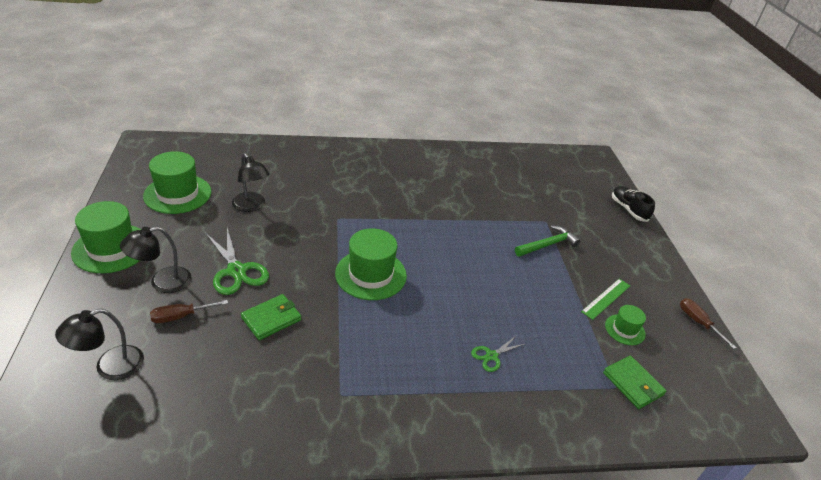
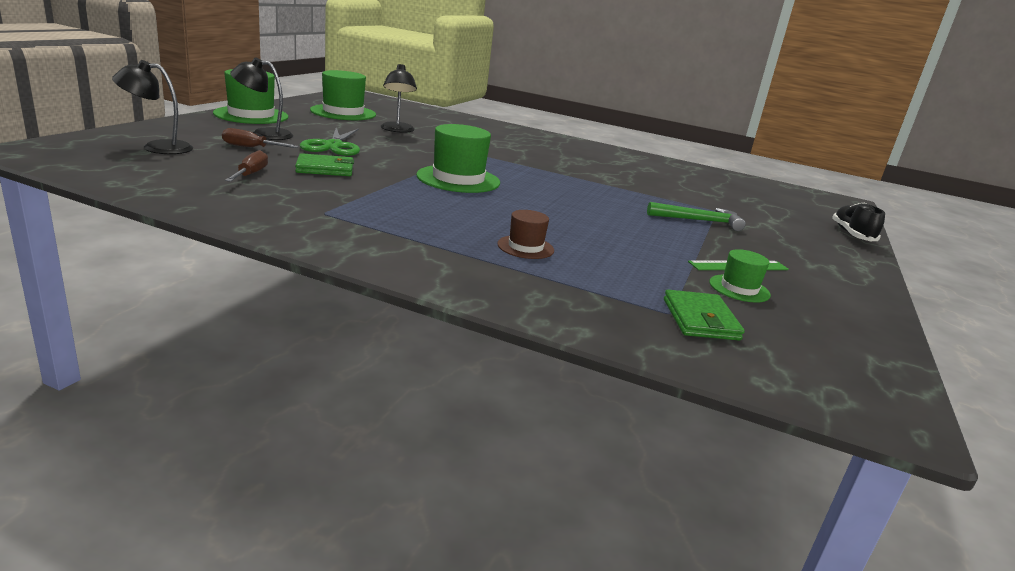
camera: 30 degrees right, 15 degrees down
(492, 356) = (525, 247): green scissors -> brown hat
(698, 322) = (874, 320): brown screwdriver -> brown screwdriver (250, 174)

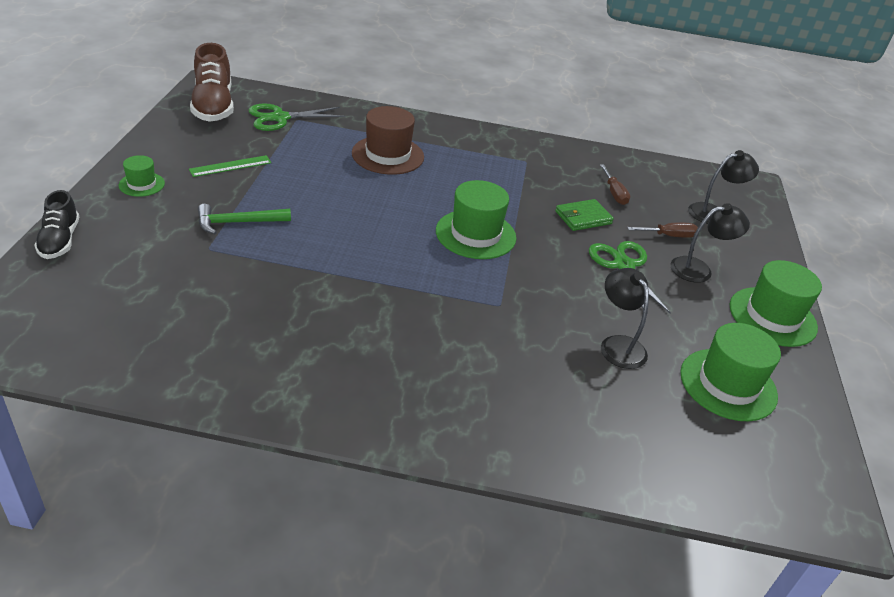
camera: 165 degrees right, 15 degrees up
(525, 247) = (388, 155): brown hat -> brown hat, size x1.86
(700, 319) = (280, 118): green wallet -> green scissors
(739, 288) = (242, 144): green hat -> green hat (141, 184)
(833, 357) = (213, 106): none -> brown shoe

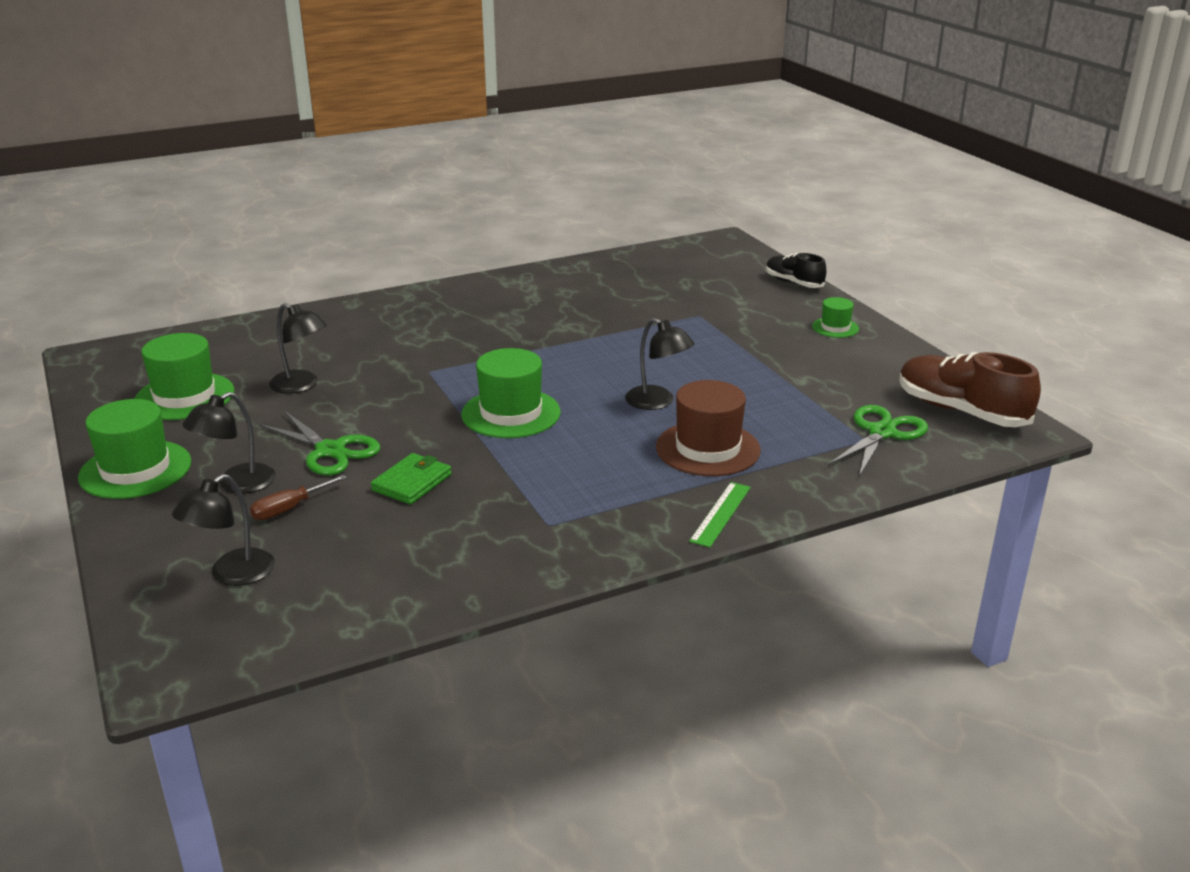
camera: 150 degrees right, 10 degrees down
(230, 166) = (812, 368): green ruler -> green ruler (720, 514)
(238, 223) = (714, 336): green hammer -> none
(369, 194) = (657, 402): none -> black lamp
(614, 193) = (394, 535): brown screwdriver -> none

